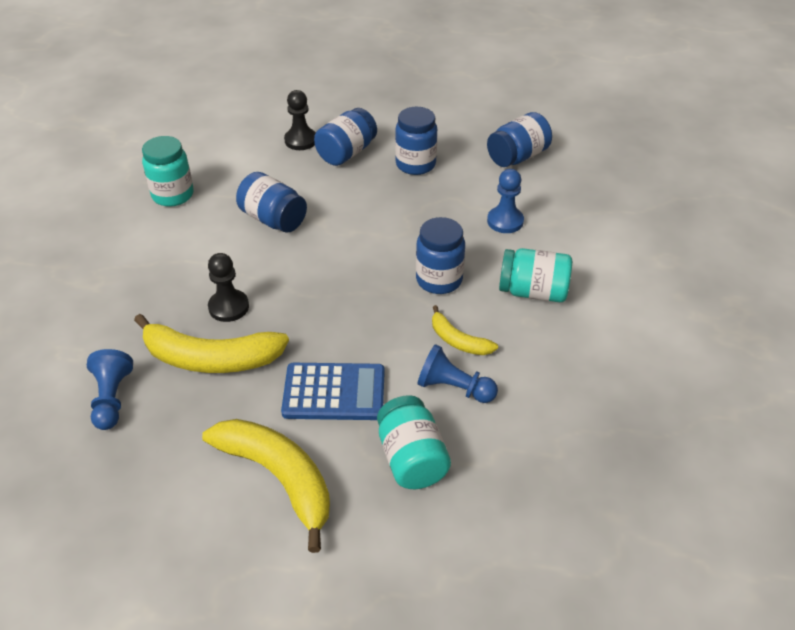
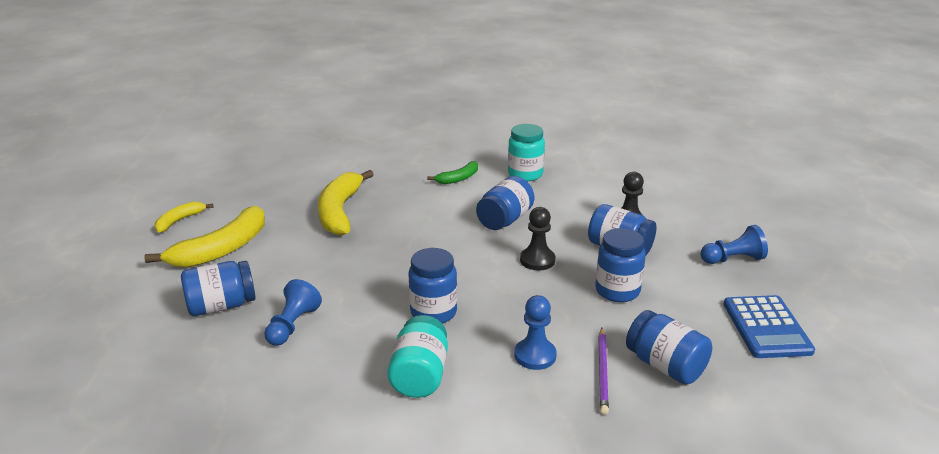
camera: 85 degrees right, 15 degrees down
(112, 399) = (307, 183): blue pawn -> blue pawn (733, 259)
(161, 249) = (458, 178): none -> green banana
(228, 307) = (394, 212): black pawn -> black pawn (537, 260)
(334, 392) = (298, 265): blue calculator -> blue calculator (766, 327)
(411, 459) = (221, 306): turquoise jar -> blue jar
(458, 341) = (350, 326): yellow banana -> yellow banana (179, 221)
(525, 188) = (603, 372): none -> purple pencil

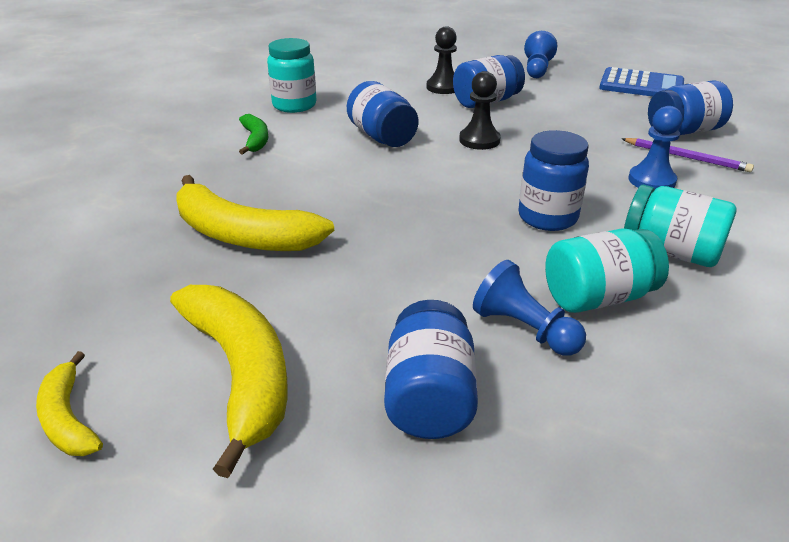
camera: 65 degrees left, 5 degrees up
(340, 349) = (598, 297): none -> turquoise jar
(617, 291) = (559, 120): blue jar -> none

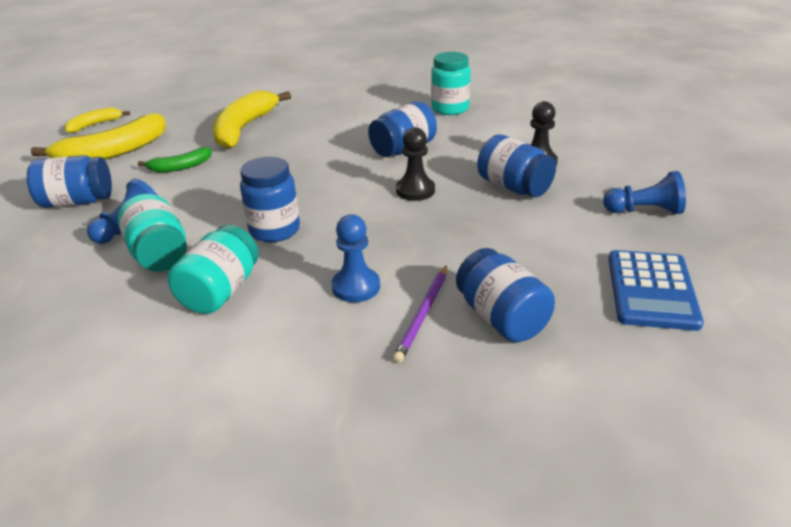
camera: 80 degrees right, 0 degrees up
(255, 140) = (378, 108): green banana -> green banana (180, 167)

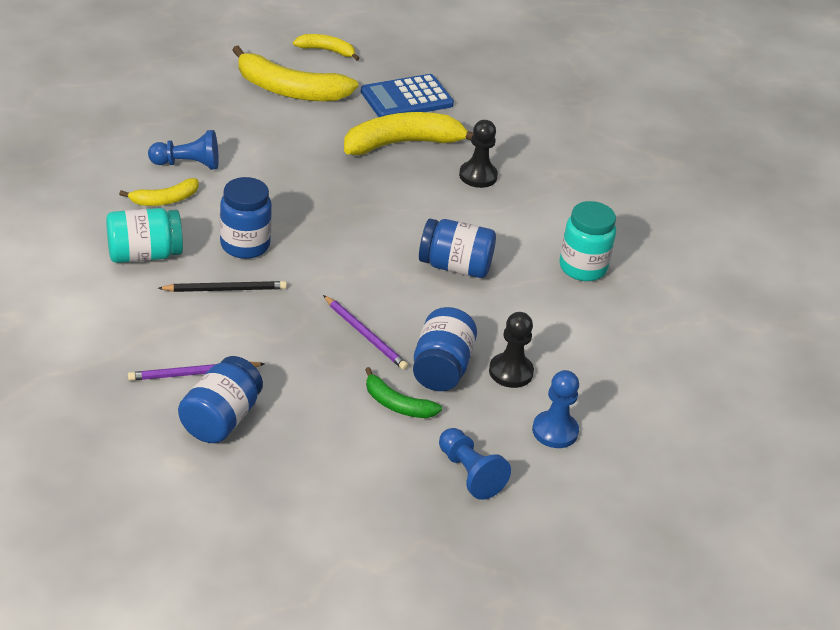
camera: 50 degrees right, 5 degrees up
(77, 201) = (199, 117): blue jar -> none
(159, 254) = (165, 200): turquoise jar -> yellow banana
(180, 167) = (298, 142): green banana -> green banana (397, 404)
(321, 258) = (225, 289): none -> black pencil
(356, 287) = (202, 324): blue pawn -> blue pawn (555, 431)
(415, 190) = (379, 304): black pawn -> black pawn (478, 176)
(447, 207) = (365, 335): none -> purple pencil
(651, 290) = (327, 503): blue calculator -> blue calculator (406, 98)

